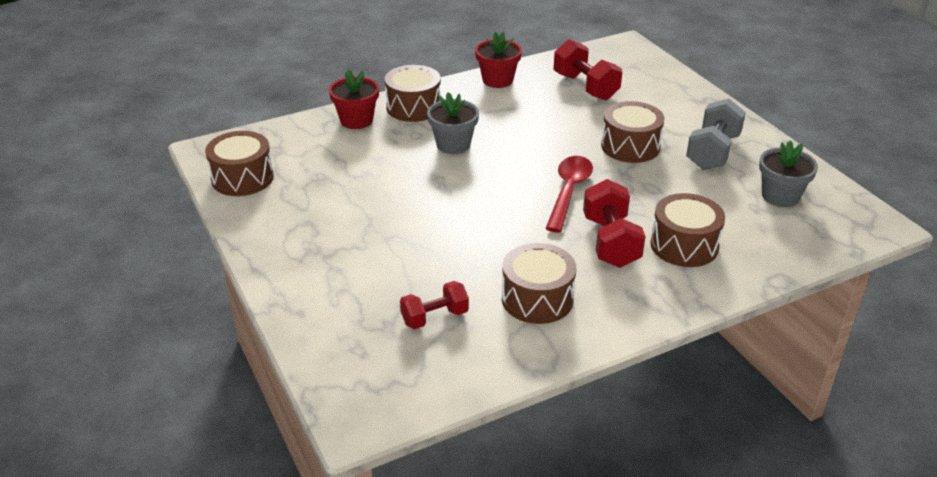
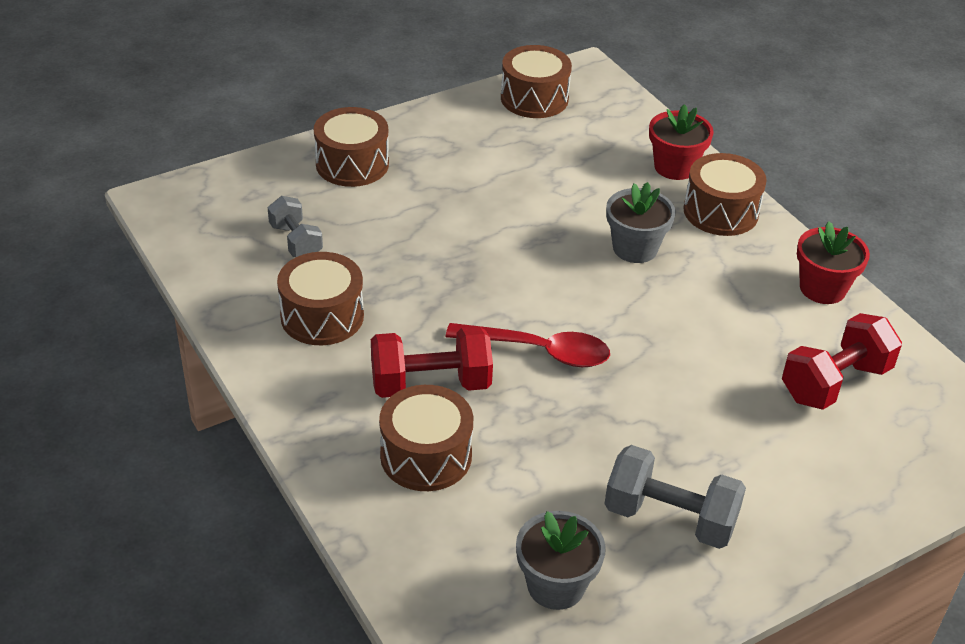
camera: 85 degrees right, 5 degrees up
(435, 317) = (296, 241): red dumbbell -> grey dumbbell
(630, 146) = (666, 422): brown drum -> brown drum (352, 164)

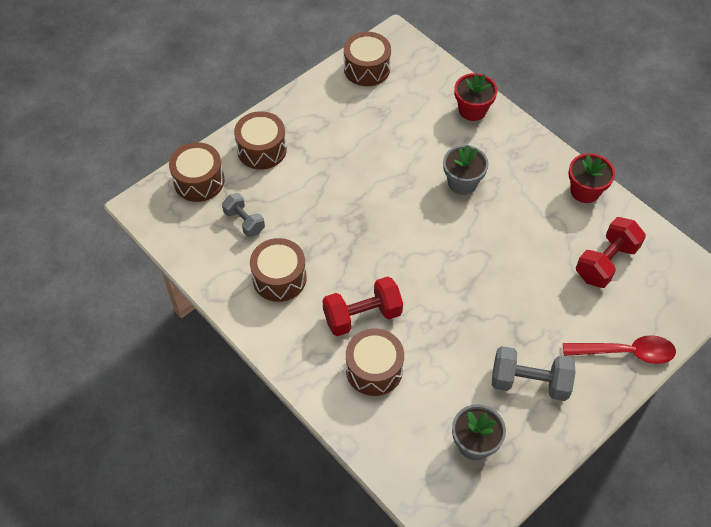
camera: 10 degrees left, 15 degrees up
(539, 351) = (422, 276): red spoon -> red spoon (625, 352)
(720, 212) = (509, 142): brown drum -> brown drum (199, 181)

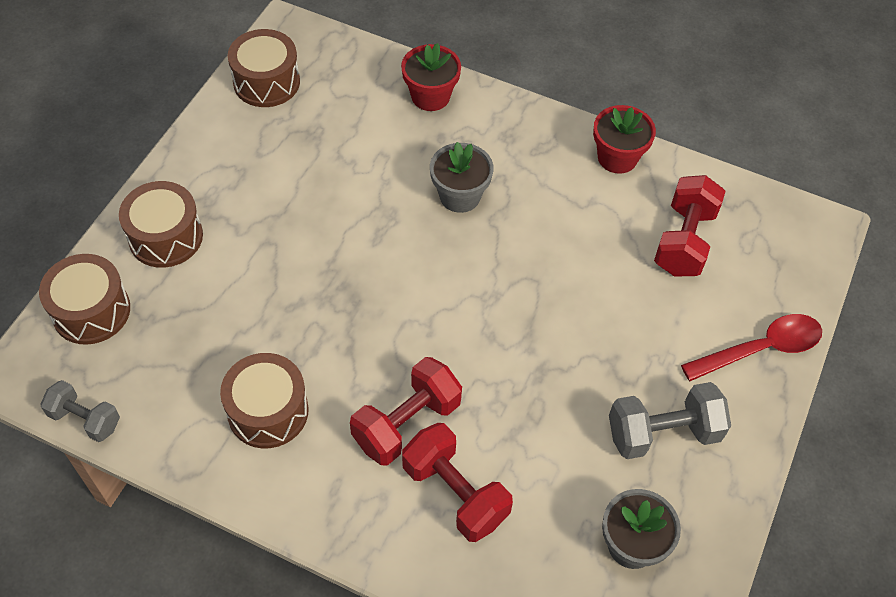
camera: 25 degrees left, 0 degrees up
(244, 222) = (183, 347): grey dumbbell -> grey dumbbell (85, 419)
(374, 369) = (455, 493): brown drum -> red dumbbell

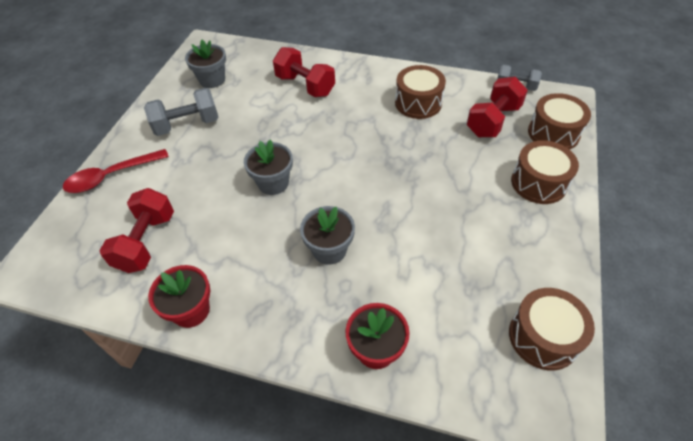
camera: 175 degrees right, 5 degrees down
(406, 423) = (337, 109): red dumbbell -> red dumbbell (493, 121)
(523, 297) = (273, 183): none -> grey flower pot

